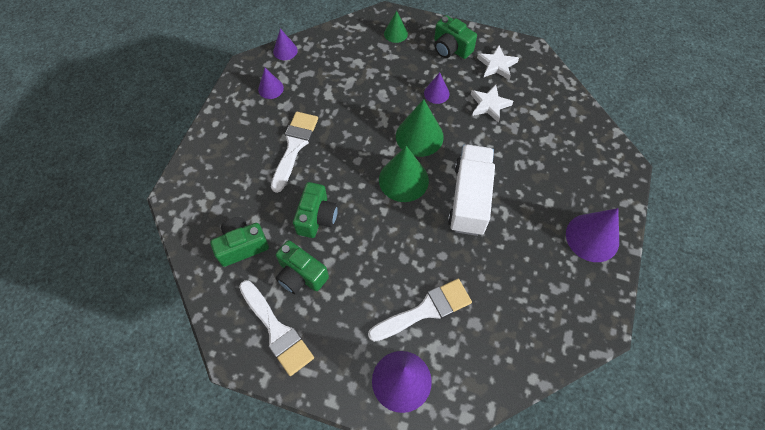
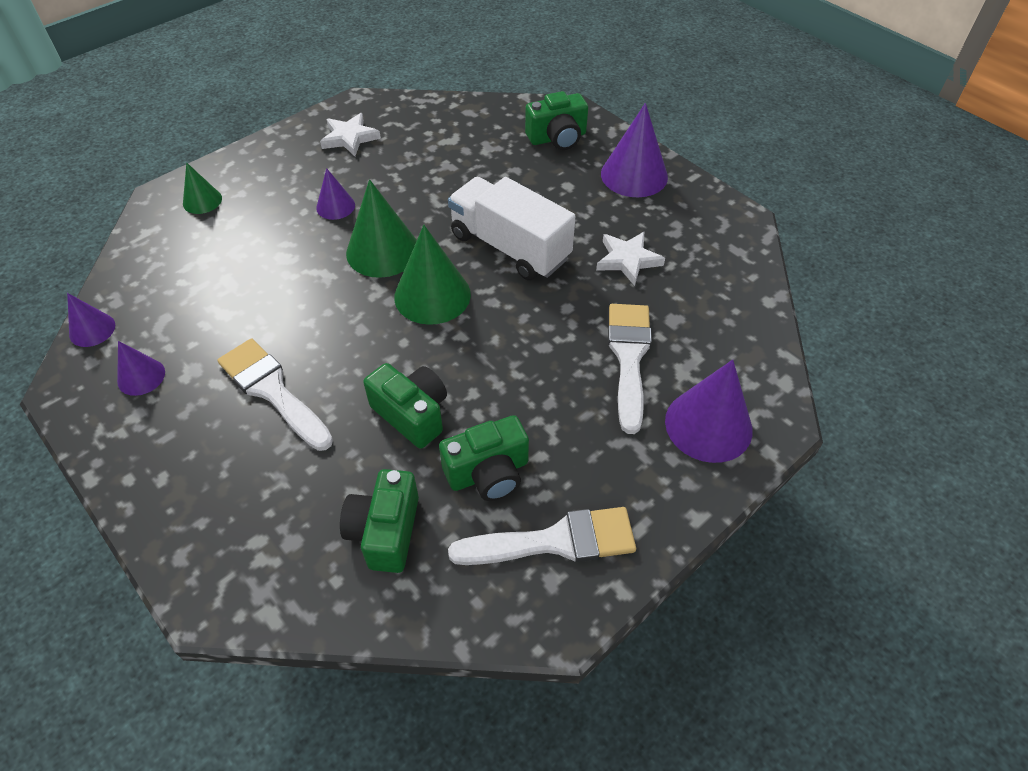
camera: 60 degrees left, 10 degrees down
(451, 48) = (283, 163): green camera -> green camera (557, 138)
(489, 105) = (398, 170): white star -> white star (627, 260)

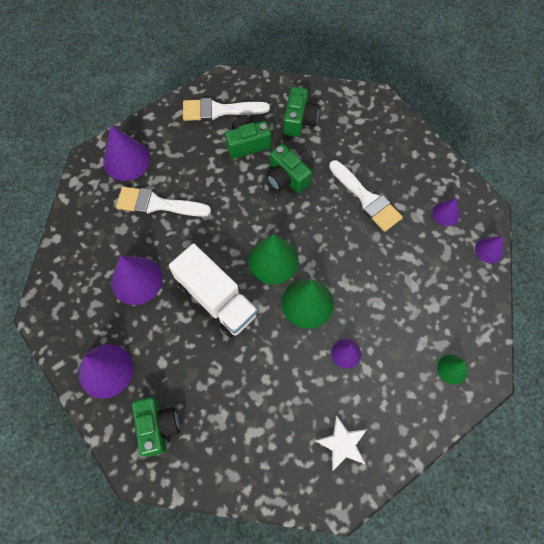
camera: 175 degrees left, 15 degrees up
(557, 138) = (158, 427): green camera -> green camera turned 90 degrees clockwise
(627, 260) = (136, 280): white star -> purple cone
(629, 357) = (157, 204): white brush -> white brush turned 90 degrees clockwise

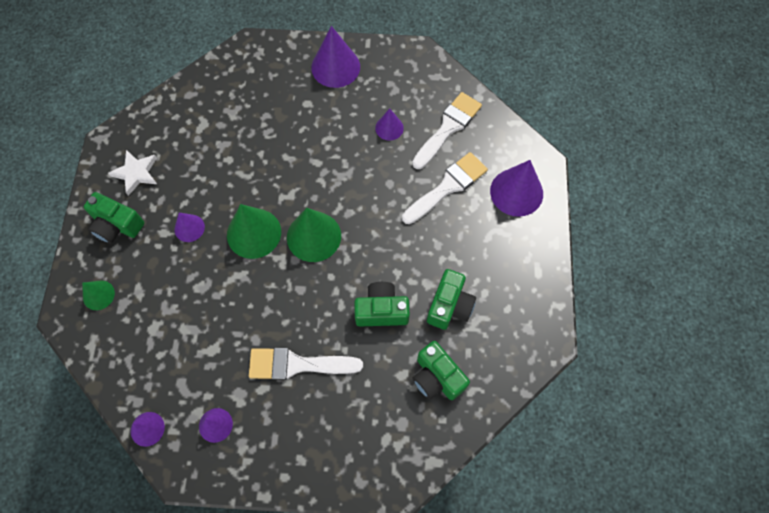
camera: 130 degrees right, 0 degrees up
(136, 280) = (389, 128): purple cone -> purple cone, size x0.56
(158, 427) = (265, 73): green camera -> green camera (117, 225)
(216, 299) = (320, 171): white truck -> none
(219, 110) = (511, 310): white brush -> white brush (448, 128)

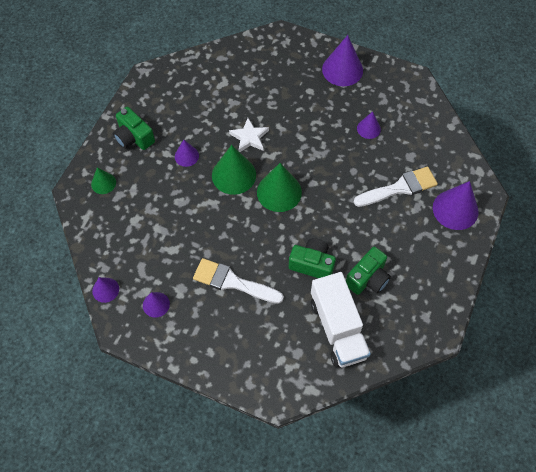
camera: 20 degrees right, 5 degrees down
(136, 173) = (161, 104): white star -> white star (249, 137)
(437, 377) = (338, 328): green camera -> white truck
(448, 128) = (417, 143): white brush -> none

